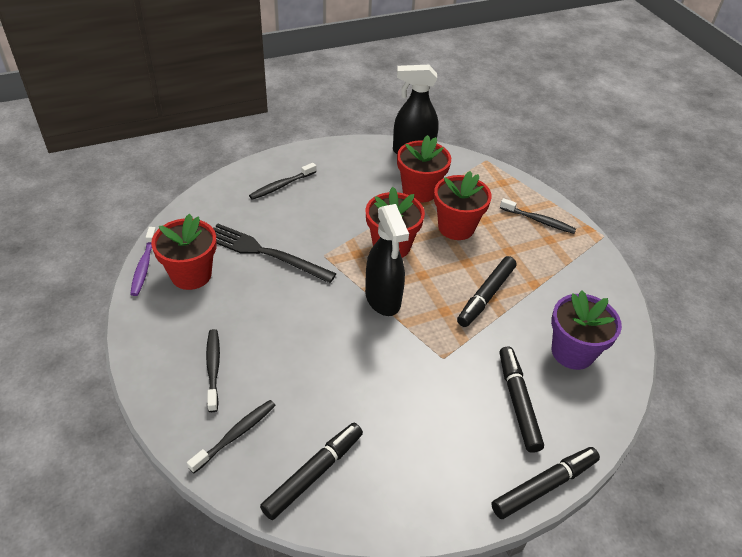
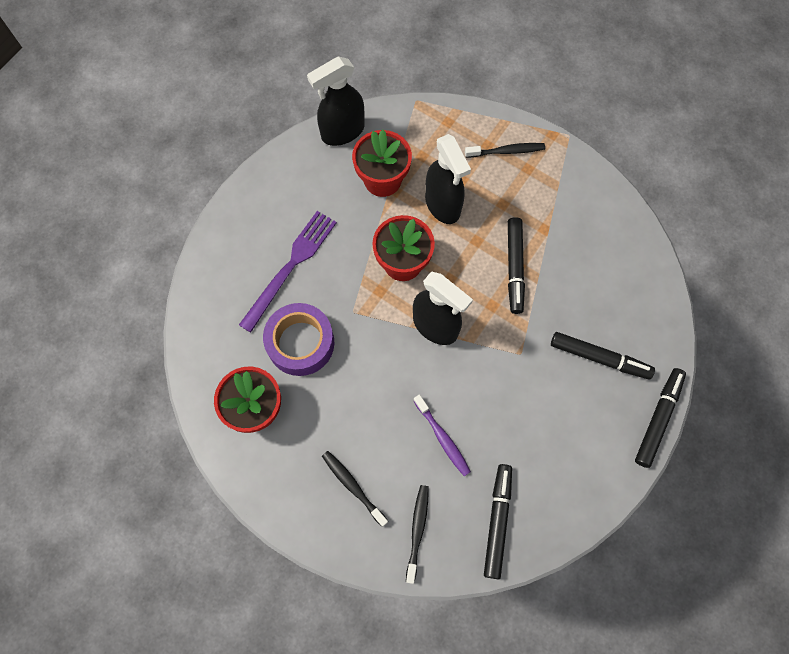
camera: 30 degrees left, 25 degrees up
(144, 266) = (207, 428): purple toothbrush -> purple toothbrush (442, 438)
(265, 253) = (300, 343): black fork -> purple tape
(281, 186) = (253, 254): black toothbrush -> none
(302, 205) = (290, 267): none -> purple fork
(456, 227) = (443, 205): red flower pot -> black spray bottle
(518, 402) = (599, 358): black marker -> black marker turned 150 degrees clockwise
(572, 352) = (612, 282): purple flower pot -> none

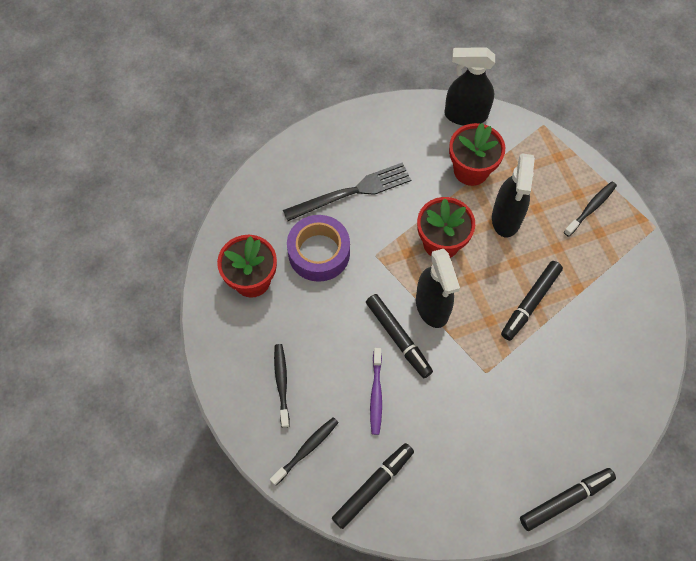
camera: 35 degrees right, 5 degrees down
(290, 267) = (352, 192): purple fork -> black fork
(506, 151) = (591, 208): black toothbrush -> black toothbrush turned 75 degrees counterclockwise
(599, 358) = (550, 419): black marker -> black marker (398, 338)

